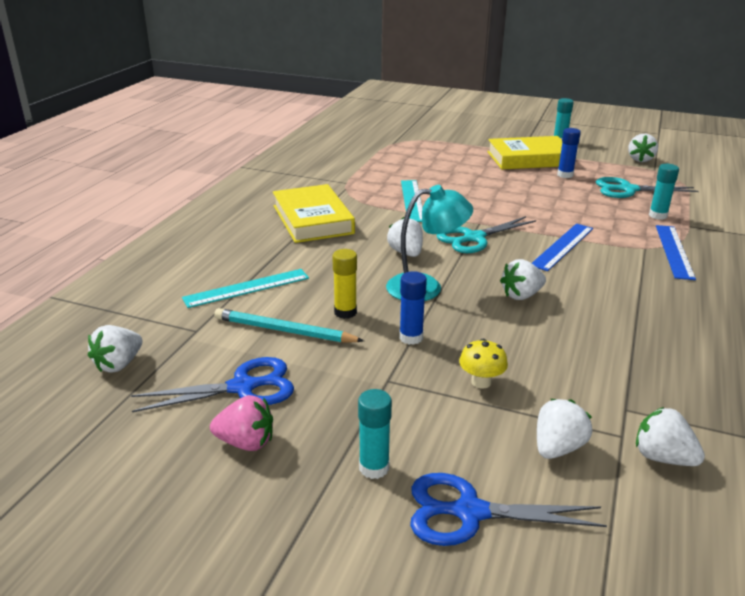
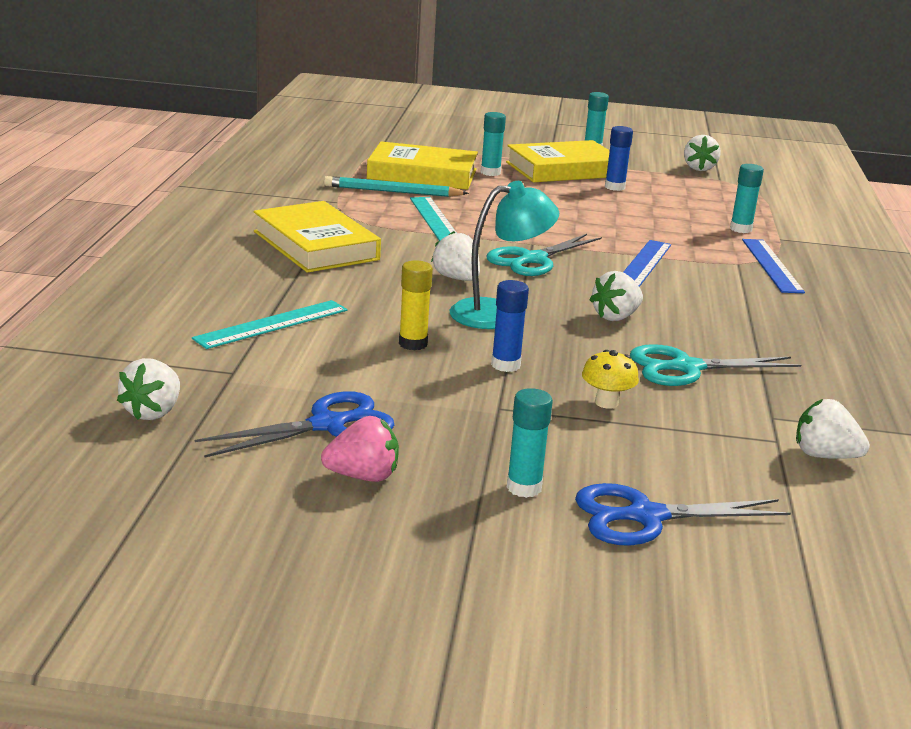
camera: 15 degrees left, 5 degrees down
(285, 331) = (347, 366): turquoise pencil -> turquoise pencil (392, 191)
(419, 161) = (422, 174): none -> yellow book
(471, 160) = (490, 172): none -> turquoise glue stick
(557, 448) = (714, 455): white strawberry -> none
(628, 190) = (696, 202): turquoise scissors -> turquoise scissors (686, 368)

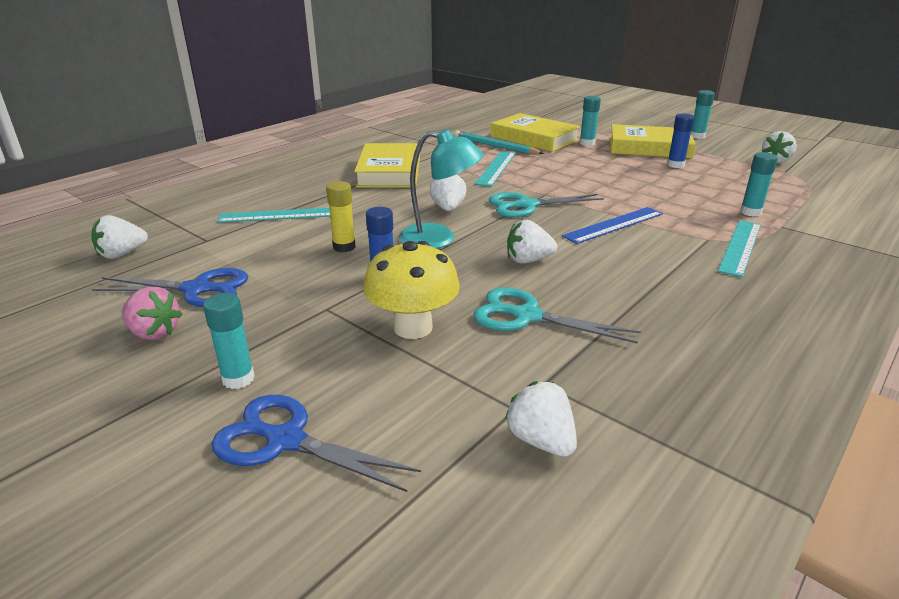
camera: 35 degrees right, 5 degrees up
(606, 402) = (413, 327): yellow mushroom -> yellow mushroom, size x1.83
(772, 265) = (740, 247): blue ruler -> turquoise ruler

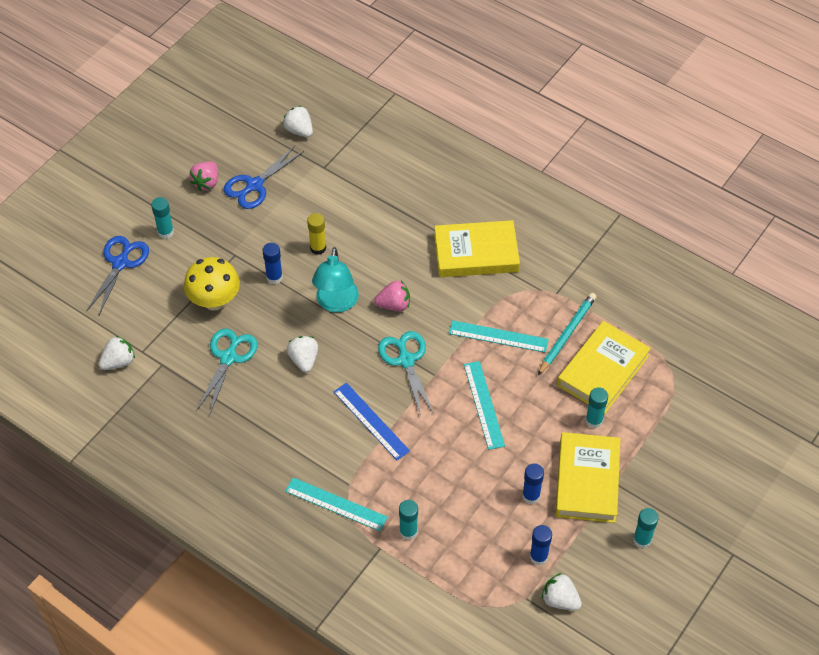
camera: 85 degrees right, 25 degrees up
(197, 289) = (254, 185): blue scissors -> blue scissors turned 45 degrees clockwise
(280, 215) = (370, 197): turquoise ruler -> turquoise ruler (483, 405)
(448, 208) = (394, 305): white strawberry -> pink strawberry
(738, 165) = (538, 557): none -> blue glue stick

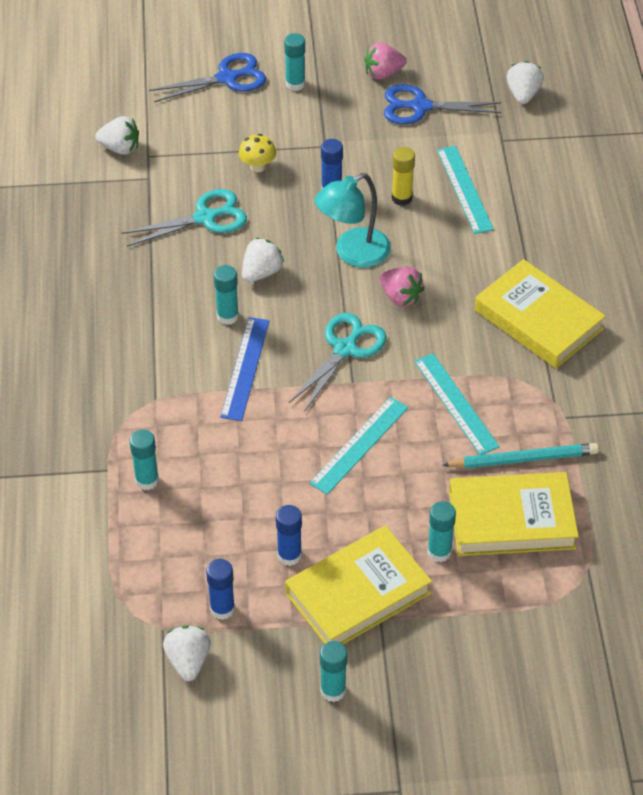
camera: 50 degrees right, 5 degrees down
(214, 300) = (258, 166): yellow mushroom -> yellow mushroom, size x0.55
(321, 402) = (227, 316): none -> turquoise glue stick
(336, 504) = (123, 403): turquoise ruler -> turquoise ruler (464, 189)

